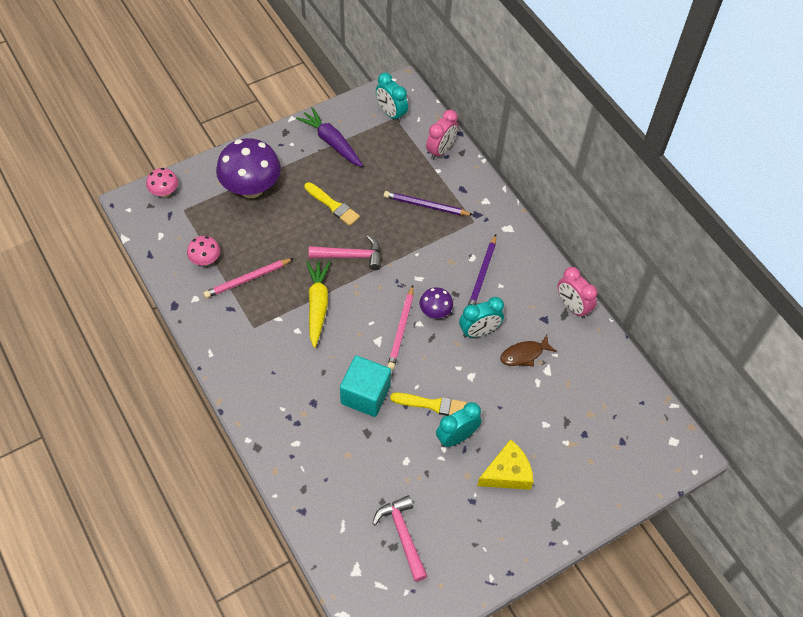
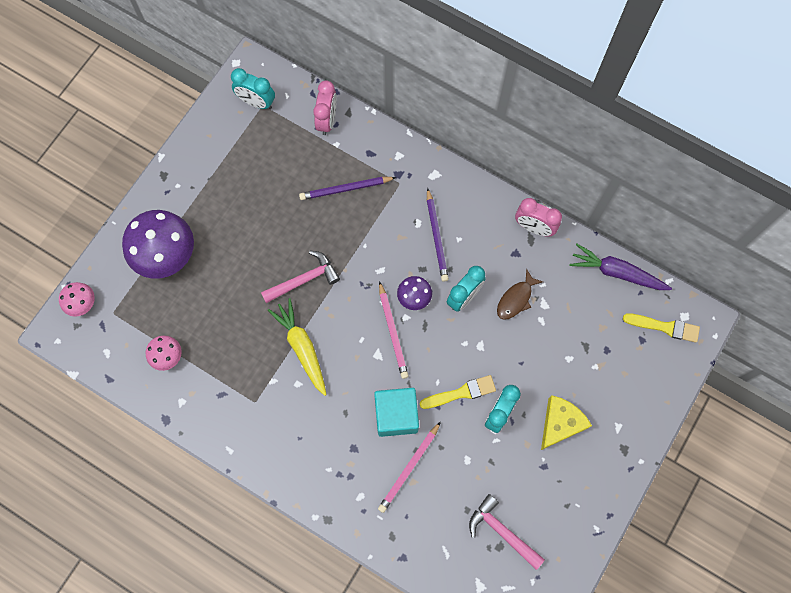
camera: 25 degrees left, 15 degrees up
(247, 279) = (220, 355): pink pencil -> pink pencil (409, 468)
(332, 142) = (216, 164): purple carrot -> purple carrot (617, 272)
(333, 205) = (257, 234): yellow brush -> yellow brush (664, 327)

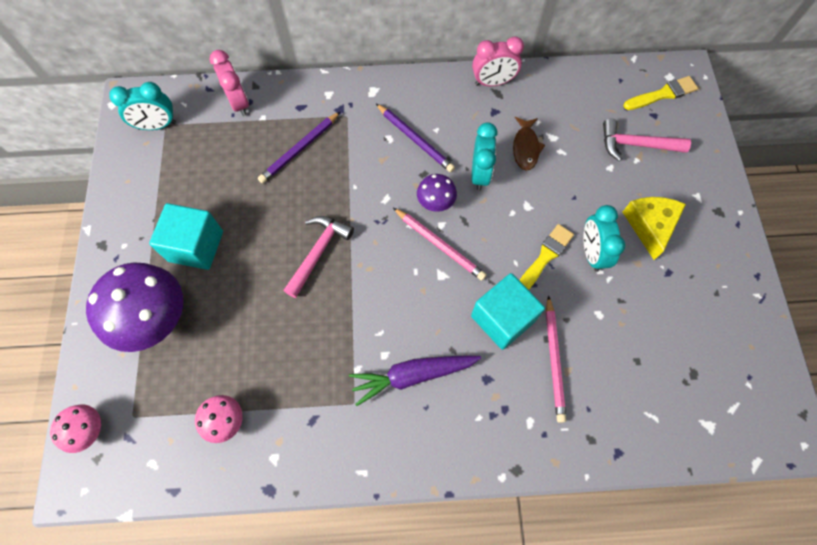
camera: 35 degrees left, 5 degrees down
(224, 218) = (196, 246): none -> turquoise cube
(302, 348) = (363, 317): yellow carrot -> none
(502, 531) = (684, 358): pink hammer -> pink hammer (636, 144)
(617, 272) = (589, 76): purple carrot -> purple carrot (413, 375)

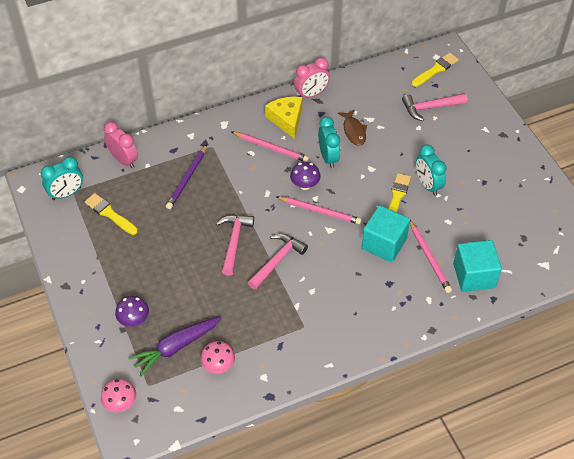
camera: 20 degrees left, 15 degrees down
(156, 319) = (134, 320): purple mushroom -> purple mushroom, size x0.50
(192, 167) = (109, 214): none -> yellow brush
(196, 246) = (140, 265): turquoise cube -> turquoise cube (474, 275)
(359, 297) = (277, 261): none -> pink hammer
(413, 375) = (337, 297): purple carrot -> purple carrot (176, 347)
(415, 139) = (271, 148): purple pencil -> pink pencil
(650, 226) = (460, 157): yellow cheese -> yellow cheese (286, 119)

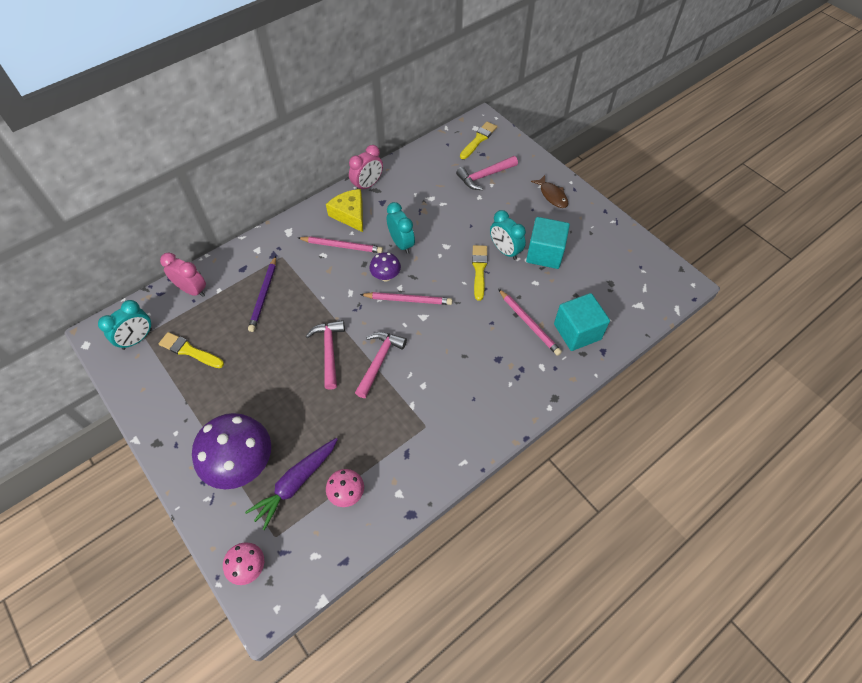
camera: 15 degrees left, 5 degrees up
(134, 320) = (242, 464): purple mushroom -> purple mushroom, size x2.01
(354, 131) = (419, 213): brown fish -> brown fish (552, 195)
(384, 244) = (481, 319): turquoise cube -> turquoise cube (544, 253)

